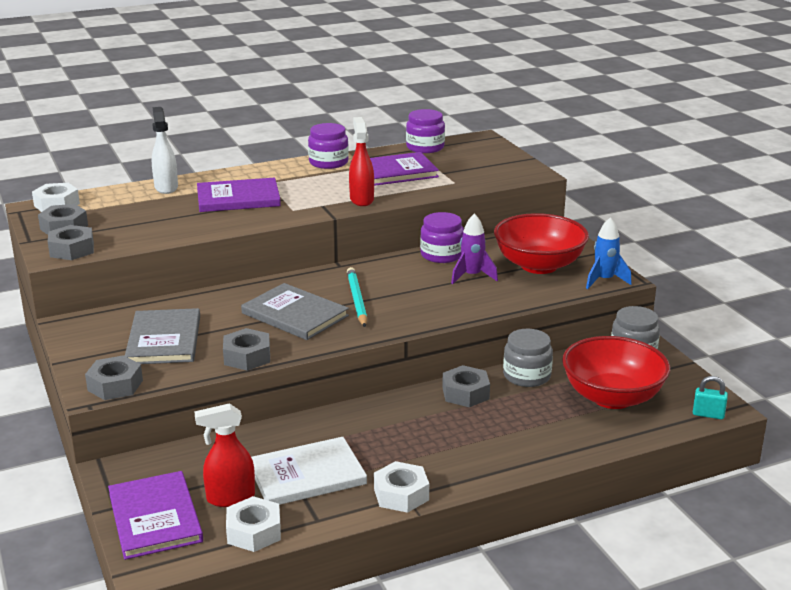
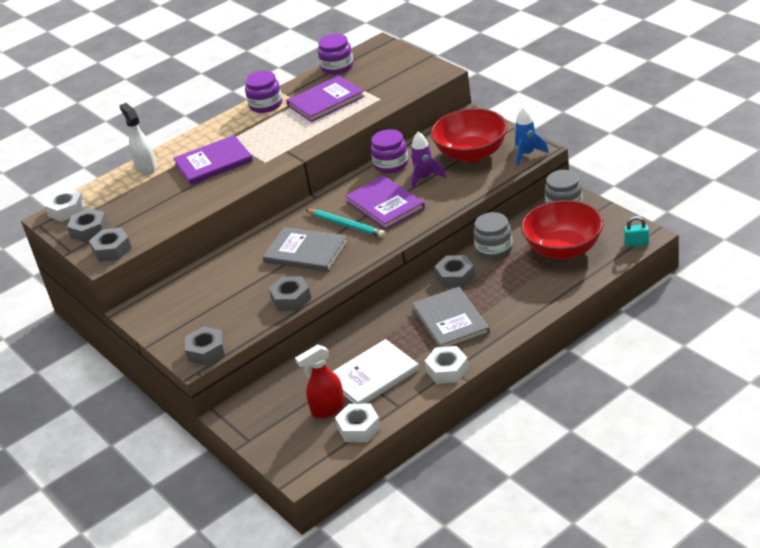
camera: 10 degrees left, 10 degrees up
(155, 517) = (282, 439): purple book -> purple book (385, 204)
(164, 340) = (218, 302): grey book -> grey book (450, 320)
(357, 300) = (346, 225): turquoise pencil -> turquoise pencil turned 150 degrees clockwise
(361, 199) = (315, 136): red spray bottle -> none

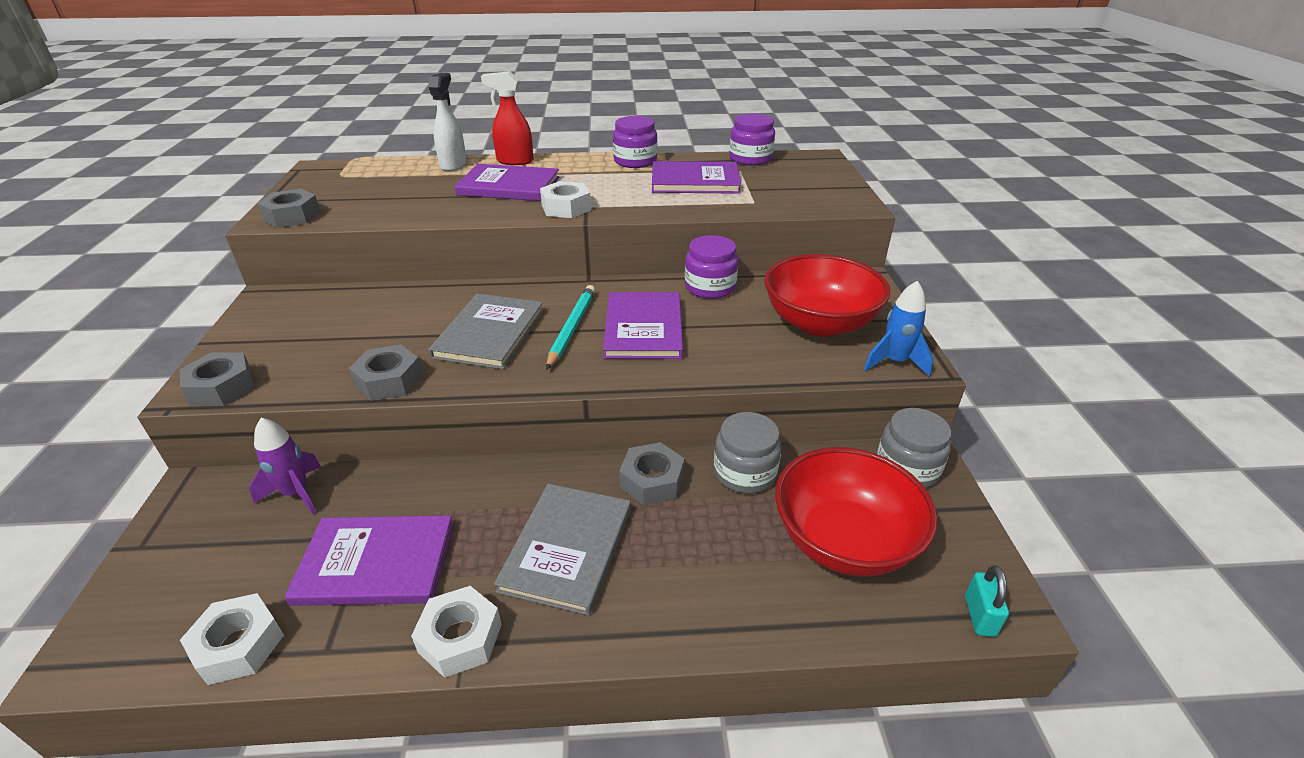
camera: 30 degrees right, 0 degrees up
(66, 210) = (338, 168): white nut -> white nut (566, 208)
(89, 230) = (315, 191): grey nut -> none
(306, 252) = (489, 333): grey book -> grey book turned 45 degrees clockwise
(327, 409) = (263, 574): red spray bottle -> red spray bottle (514, 161)
(346, 225) = (572, 328): turquoise pencil -> turquoise pencil turned 150 degrees counterclockwise
(373, 375) = (376, 563): white book -> purple book
(424, 178) = (727, 322): purple rocket -> purple rocket (296, 493)
(636, 243) = (979, 616): turquoise padlock -> turquoise padlock turned 60 degrees clockwise

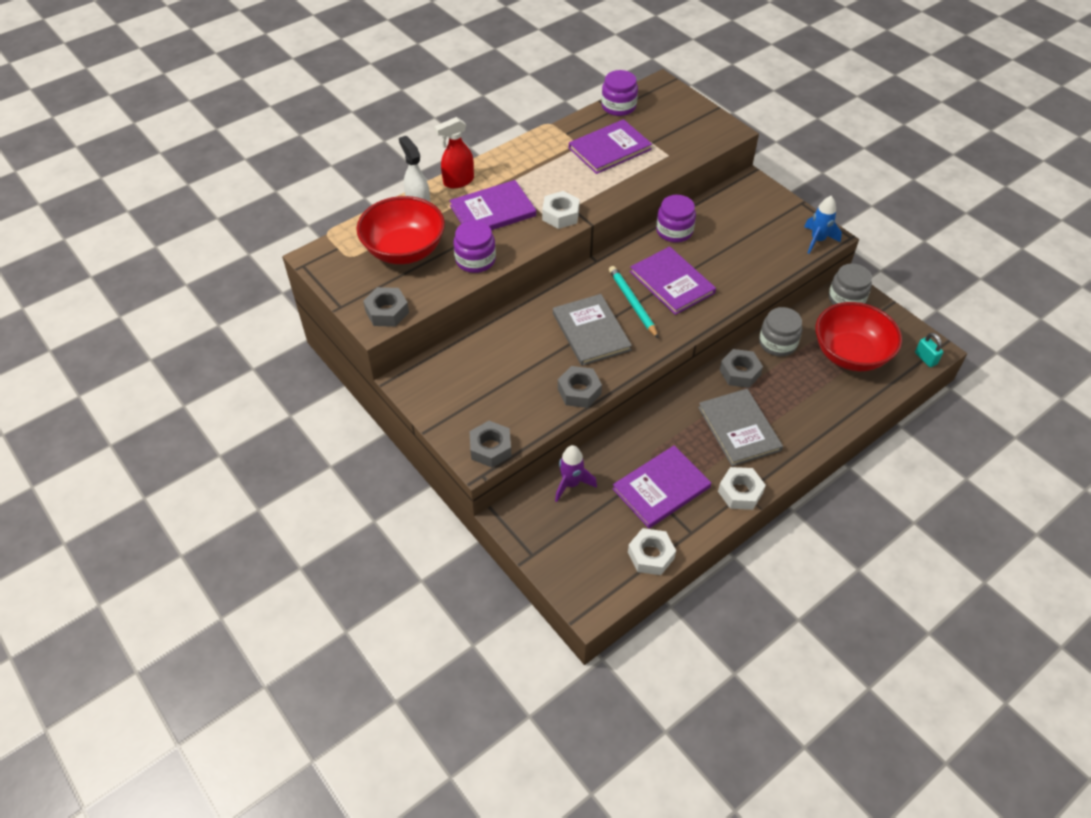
camera: 35 degrees left, 15 degrees up
(635, 161) = (545, 143): purple jar -> purple jar (475, 260)
(819, 323) = (758, 230): red bowl -> red bowl (404, 250)

